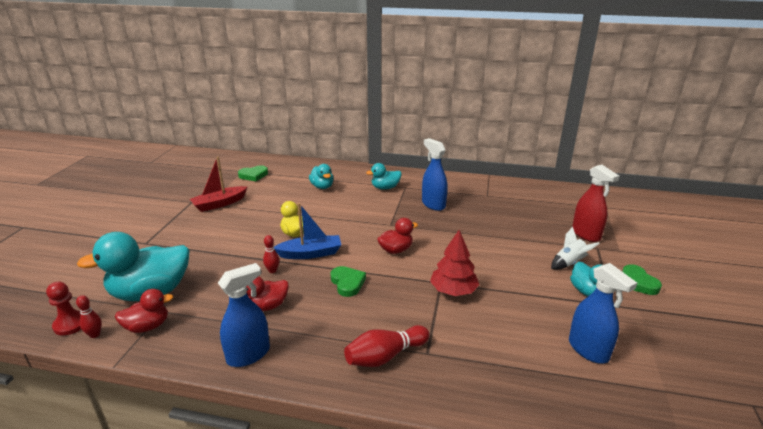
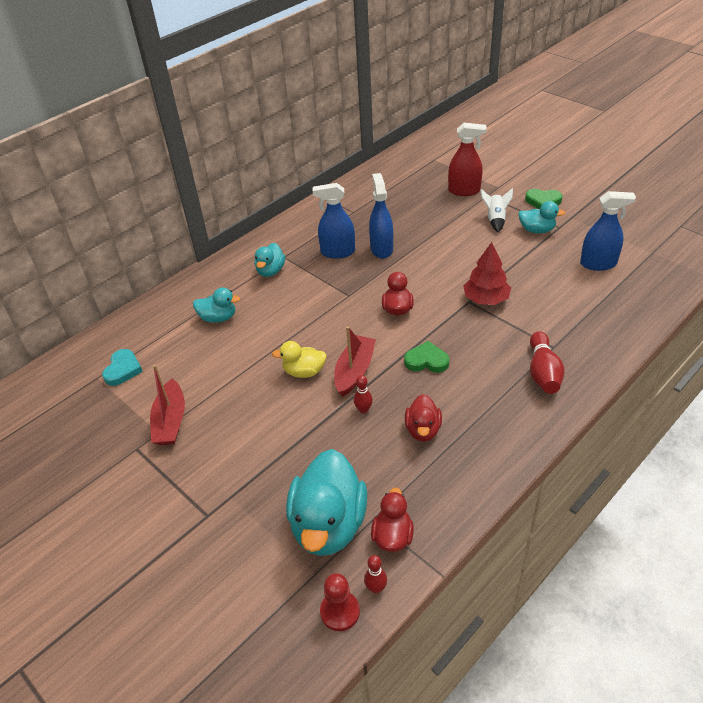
camera: 55 degrees left, 15 degrees up
(248, 354) = (488, 462): blue spray bottle -> blue spray bottle (381, 249)
(253, 175) = (123, 369): green heart -> turquoise heart
(310, 253) = (354, 371): blue boat -> red boat

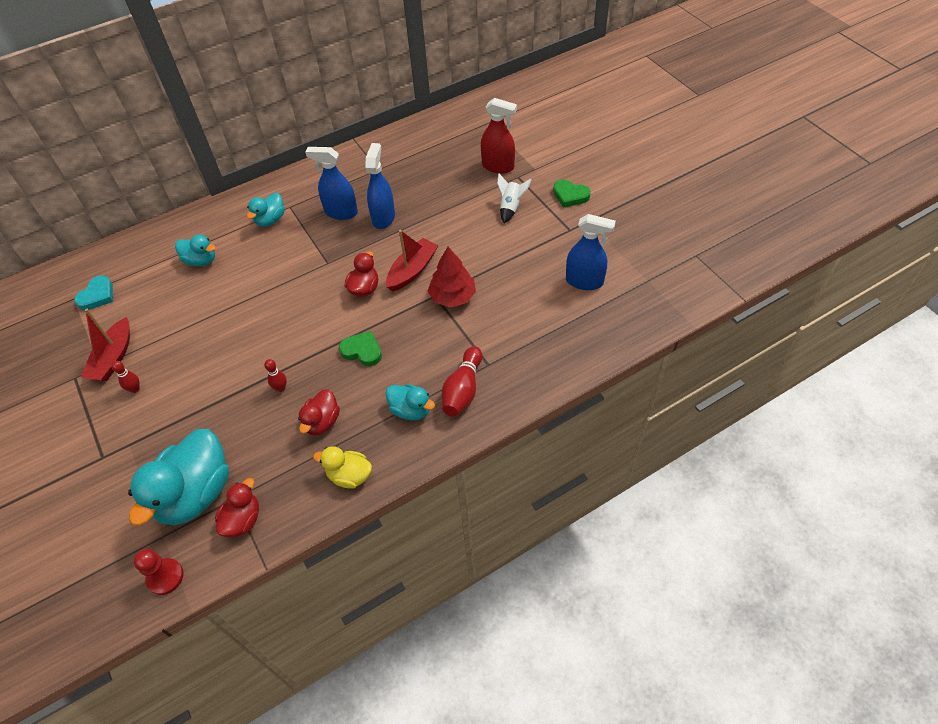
camera: 15 degrees right, 10 degrees up
(304, 372) = (248, 335): yellow duck -> yellow duck (349, 475)
(354, 371) = (292, 346): red boat -> red boat (412, 271)
(376, 588) = (205, 564): red bowling pin -> red bowling pin (135, 389)
(537, 230) = (545, 228): turquoise duck -> turquoise duck (411, 410)

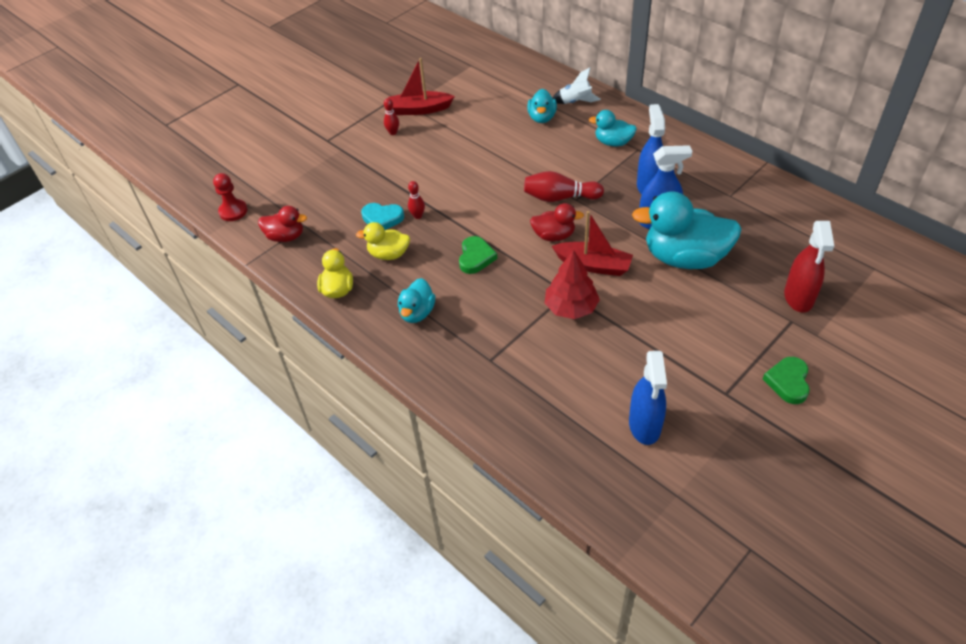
camera: 75 degrees right, 5 degrees down
(97, 295) = (479, 76): turquoise heart -> turquoise heart (382, 218)
(195, 494) = (304, 201): turquoise duck -> turquoise duck (684, 258)
(322, 422) = (388, 254): red duck -> yellow duck
(463, 390) = (452, 347): red bowling pin -> red bowling pin (559, 197)
(510, 207) = (733, 326): white rocket -> white rocket (575, 102)

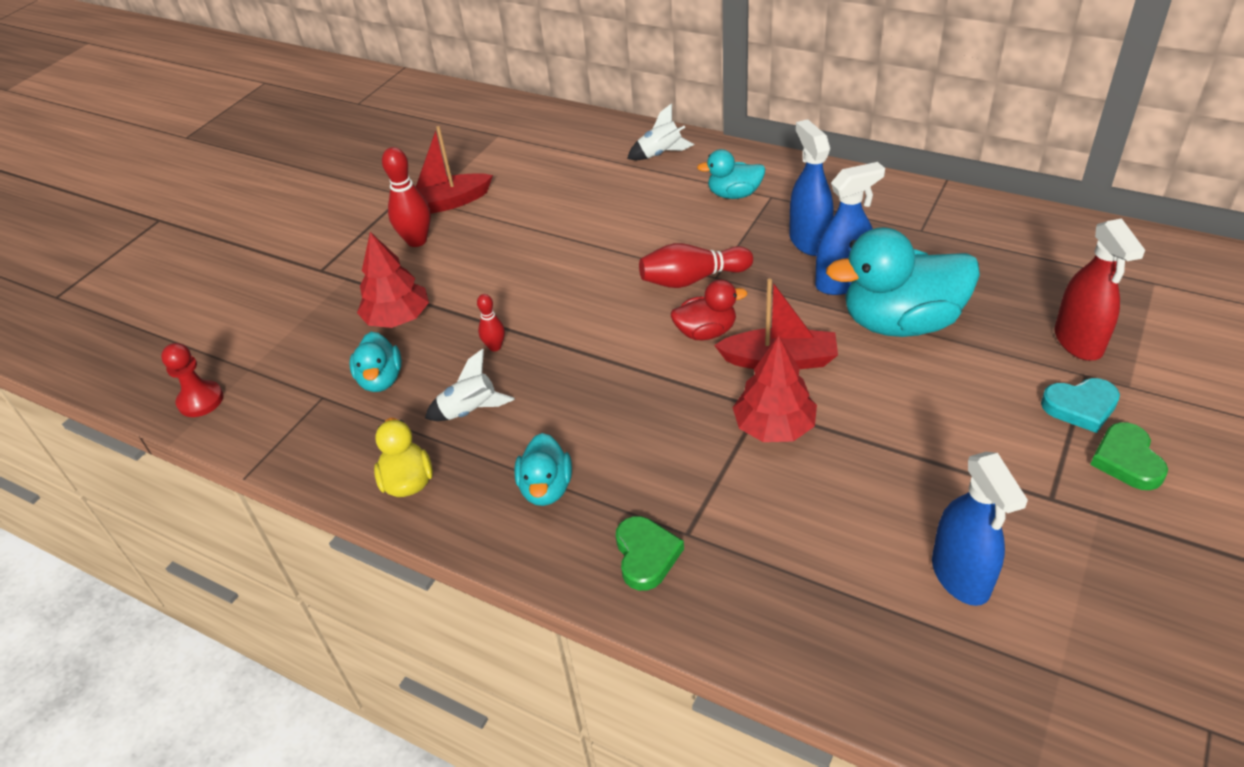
camera: 15 degrees left, 5 degrees down
(286, 236) = (298, 420): red duck -> none
(364, 184) = (398, 318): none -> red tree
(382, 218) = (442, 362): turquoise heart -> turquoise heart (1080, 407)
(388, 254) = (470, 411): yellow duck -> white rocket
(393, 132) = (417, 241): red bowling pin -> red bowling pin, size x1.79
(476, 257) = (604, 387): green heart -> green heart (646, 555)
(542, 118) = (623, 182): turquoise duck -> turquoise duck (381, 380)

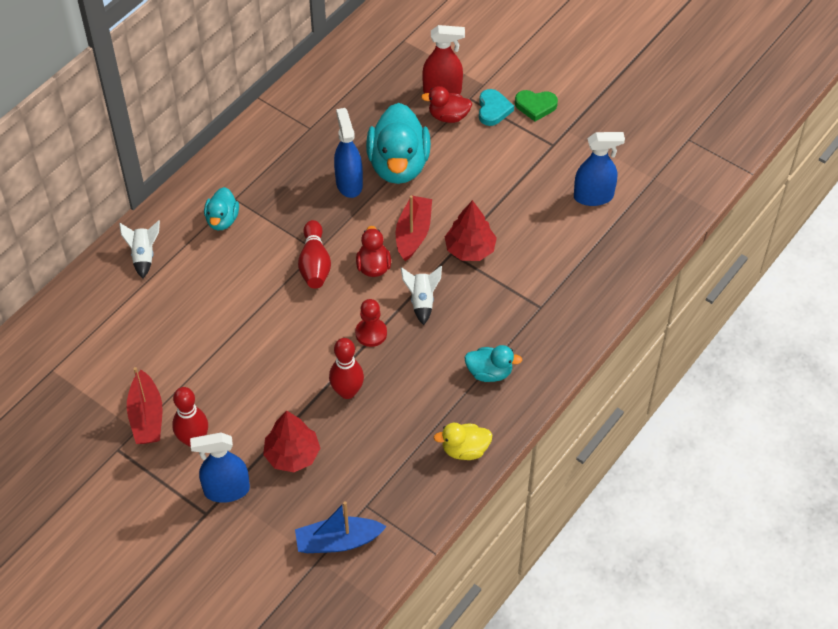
camera: 85 degrees left, 10 degrees up
(200, 400) = (344, 592): red pawn -> red pawn (371, 333)
(272, 381) = (338, 541): none -> blue boat
(381, 380) = (359, 466): turquoise duck -> none
(470, 411) = (409, 410): white rocket -> white rocket (422, 301)
(495, 347) = (347, 392): red bowling pin -> red bowling pin, size x1.79
(646, 555) = (552, 329): green heart -> none
(809, 241) = (297, 190): blue spray bottle -> blue spray bottle (226, 490)
(1030, 357) = (448, 116): none -> red duck

